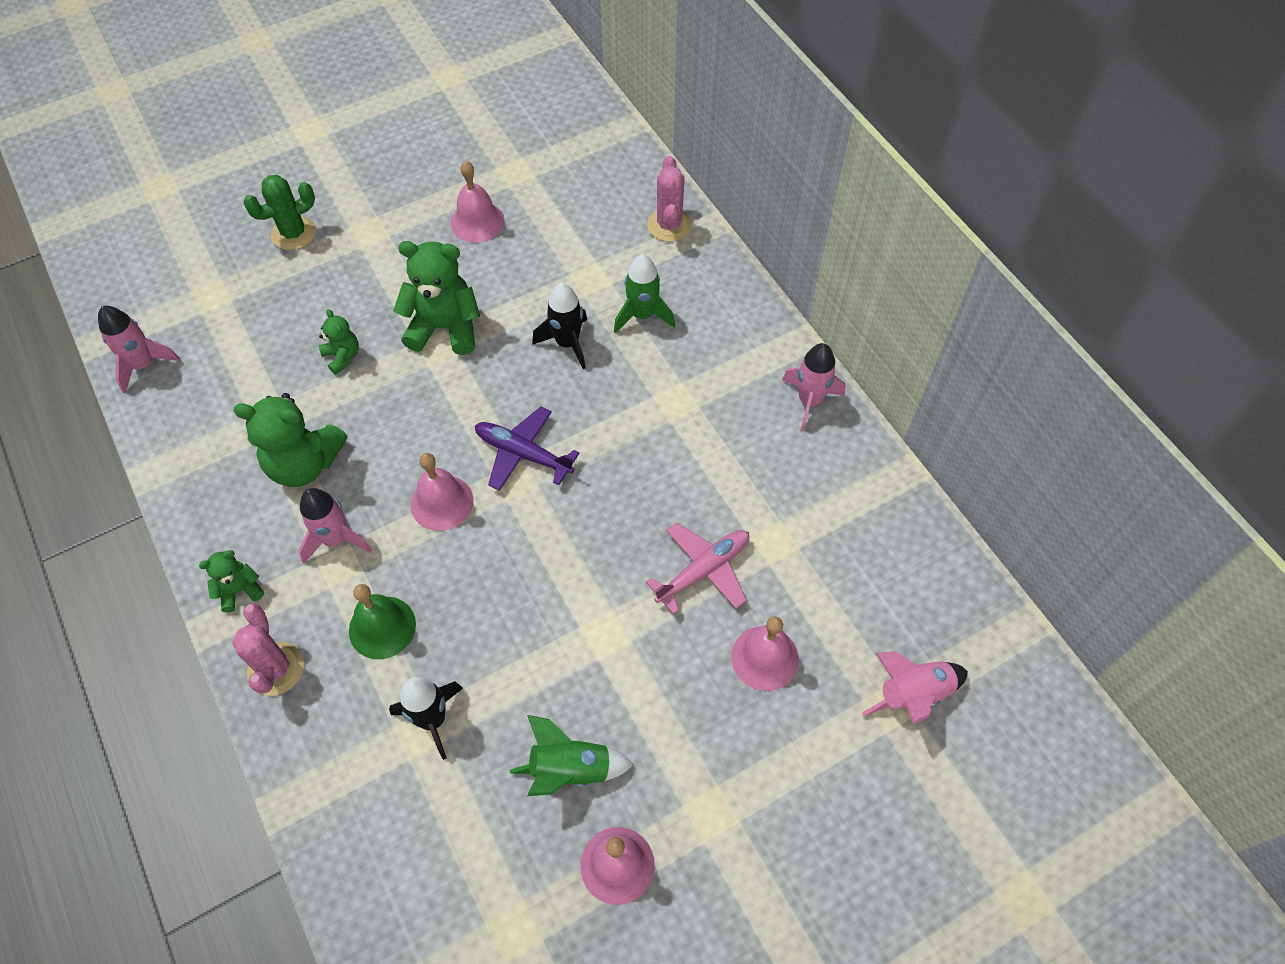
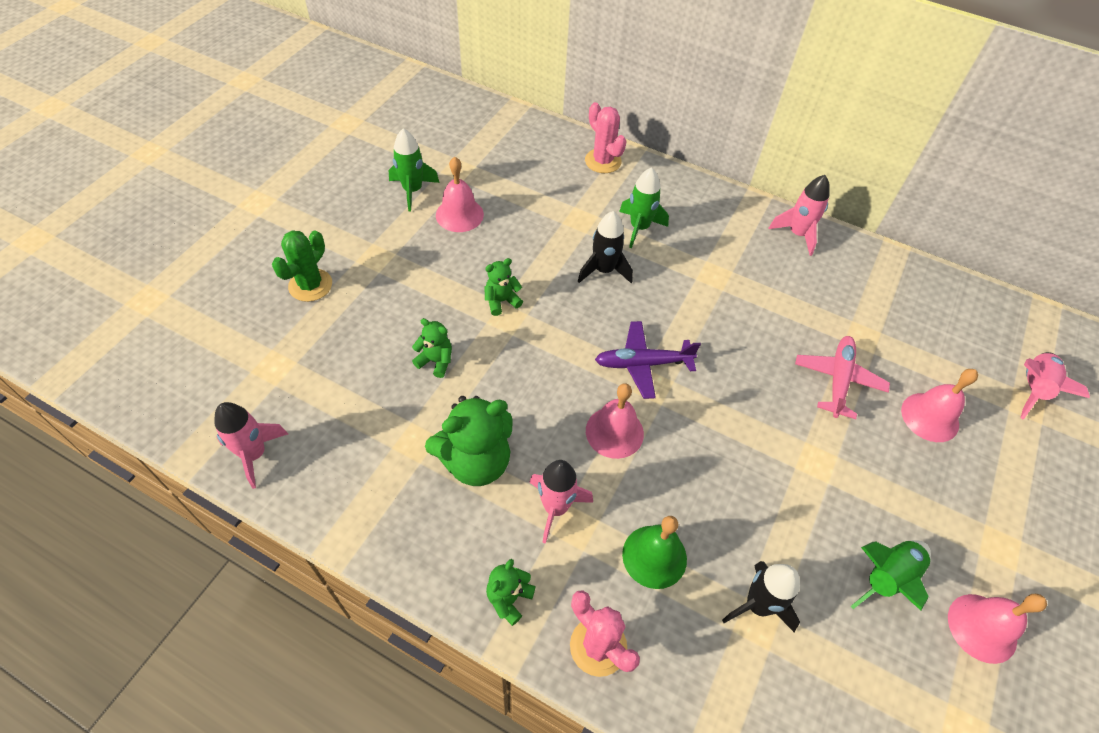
camera: 35 degrees left, 5 degrees down
(445, 328) = (501, 301): green teddy bear -> green teddy bear, size x0.52
(453, 177) = (412, 191): none -> green rocket

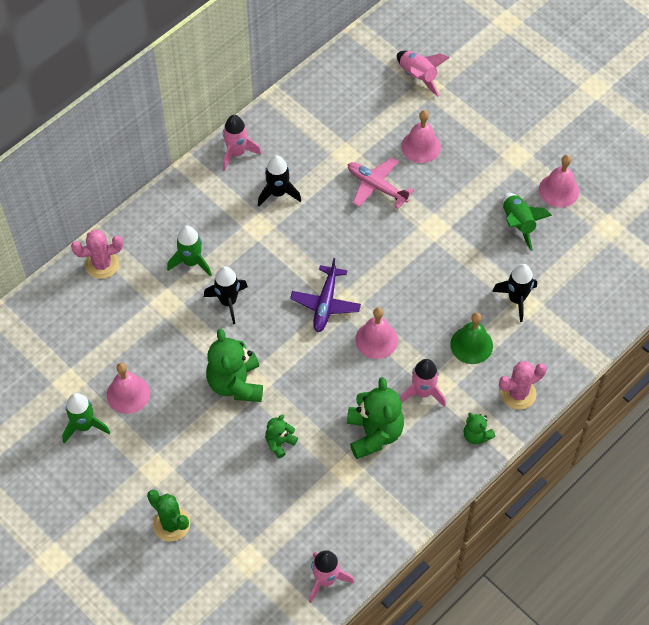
camera: 70 degrees left, 5 degrees up
(501, 301) = (236, 383): green teddy bear -> green teddy bear, size x1.93
(768, 282) = (278, 193): none -> black rocket

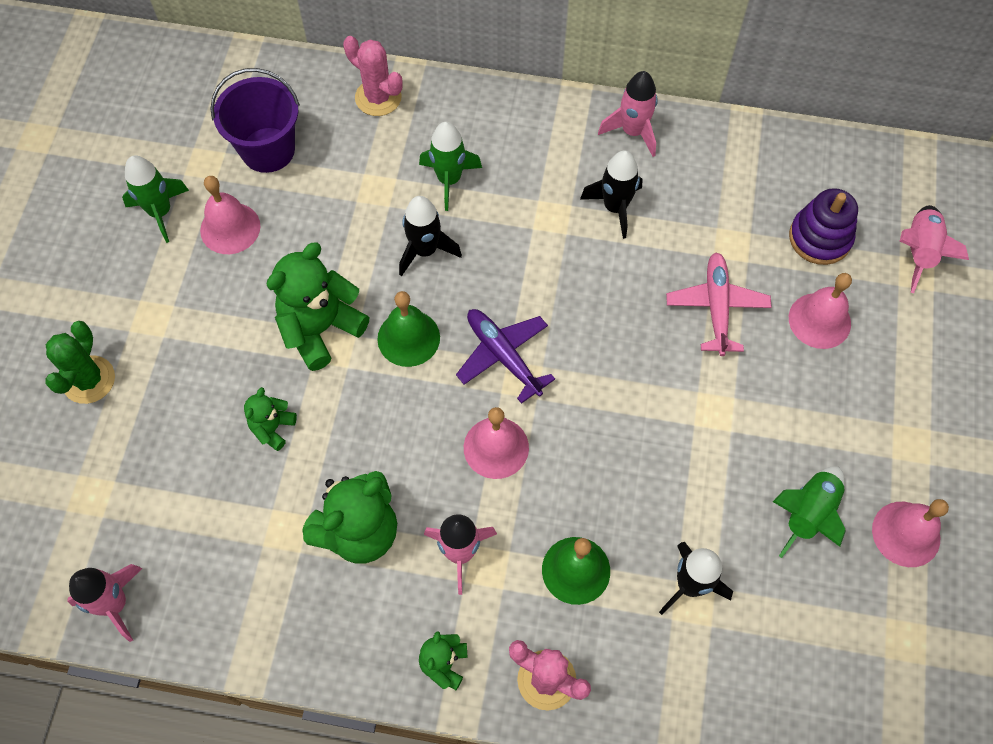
camera: 55 degrees right, 5 degrees up
(89, 343) = (268, 150): none -> purple bucket
(277, 343) = (408, 338): none -> green bell
(279, 443) = (272, 428): green teddy bear -> green teddy bear turned 75 degrees counterclockwise
(325, 303) = (503, 356): purple plane -> purple plane turned 75 degrees clockwise
(374, 113) = (820, 238): none -> purple stacking toy

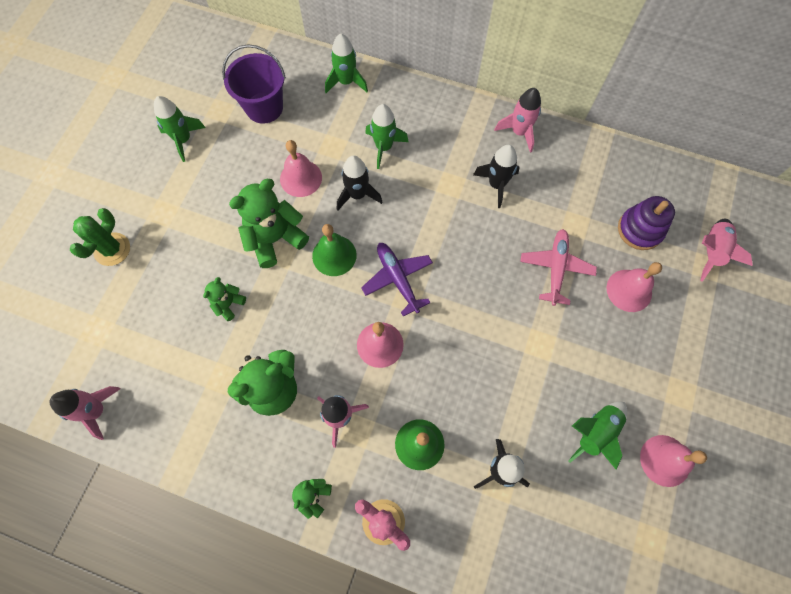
camera: 10 degrees right, 5 degrees up
(230, 228) = (228, 158): pink bell -> pink bell (301, 178)
(378, 97) = (346, 82): pink cactus -> green rocket

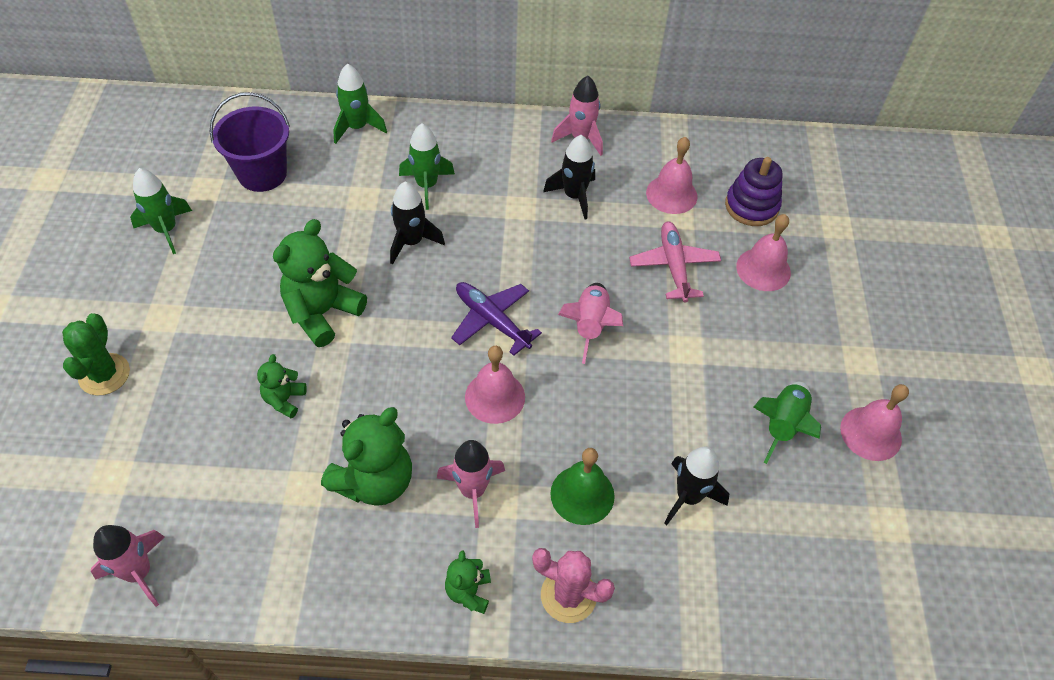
camera: 20 degrees left, 15 degrees down
(301, 178) = (334, 239): pink bell -> pink bell (671, 194)
(334, 255) = (404, 313): green bell -> none
(711, 251) = (835, 210): pink rocket -> pink rocket (590, 326)

